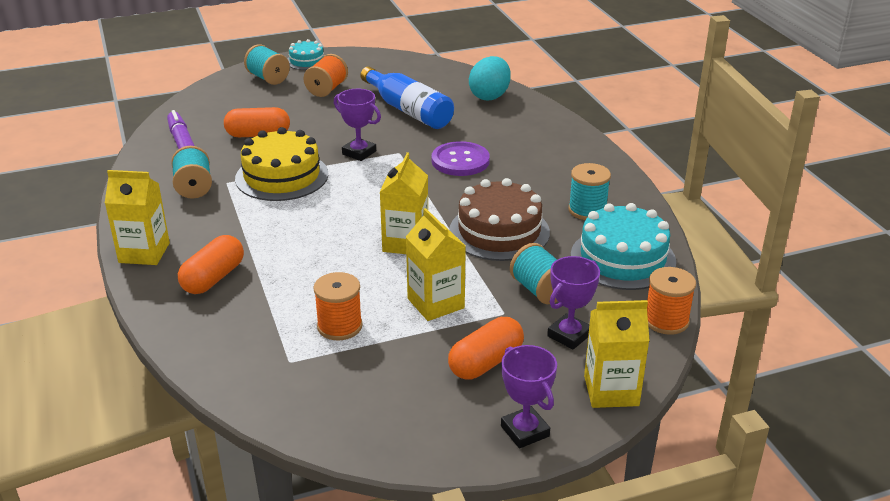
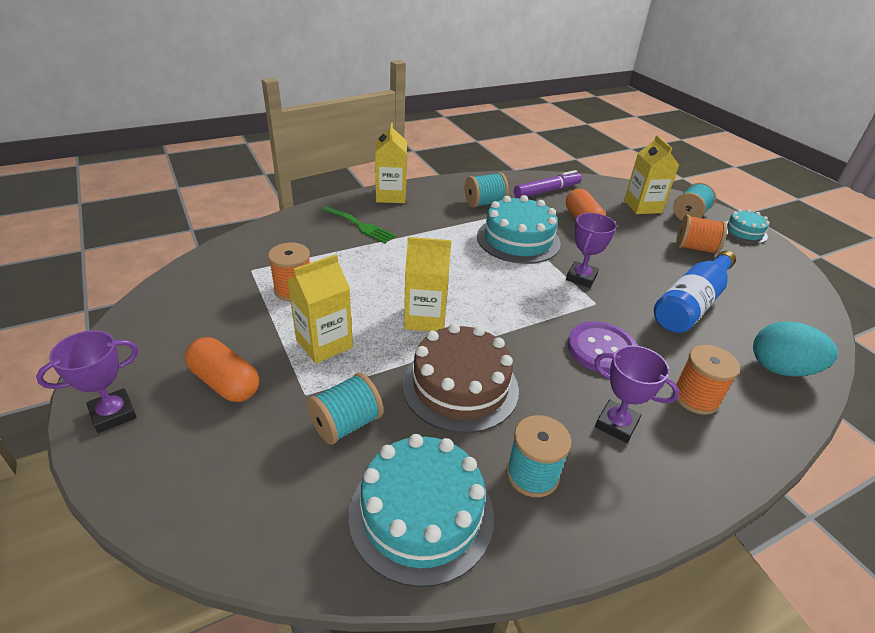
camera: 80 degrees right, 5 degrees up
(213, 278) = (360, 226): orange capsule -> green fork
(282, 176) = (518, 240): yellow cake -> turquoise cake
(569, 335) = (259, 451): purple trophy -> purple trophy (616, 424)
(611, 391) = (151, 490): yellow carton -> yellow carton (642, 206)
(666, 320) = (277, 562): orange spool -> orange spool (695, 397)

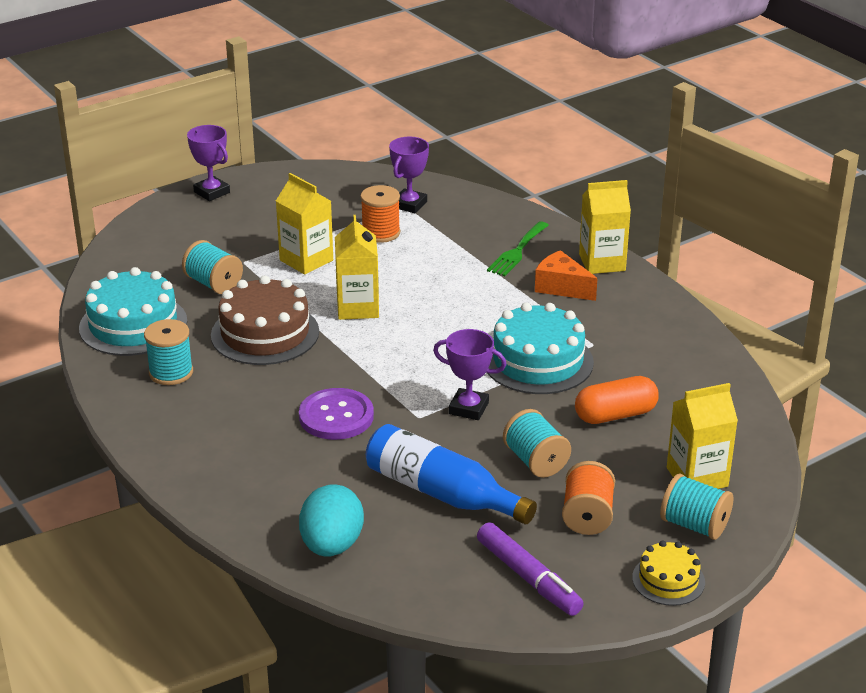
camera: 85 degrees right, 5 degrees down
(225, 382) = (250, 226): orange capsule -> none
(420, 216) = (561, 287): none -> orange cheese
(484, 203) = (623, 332): turquoise spool -> turquoise spool (535, 461)
(547, 191) = (693, 385): purple marker -> purple marker (528, 578)
(616, 424) = (230, 419): purple trophy -> purple trophy (409, 205)
(695, 397) = (274, 473): orange spool -> none
(744, 232) = (668, 580): turquoise cake -> yellow cake

